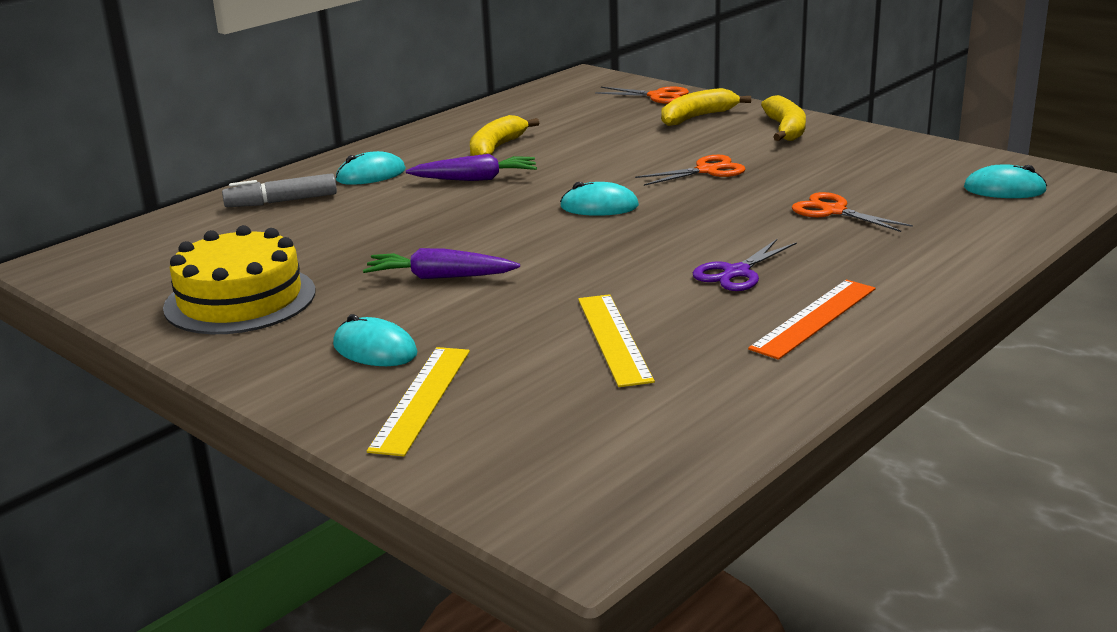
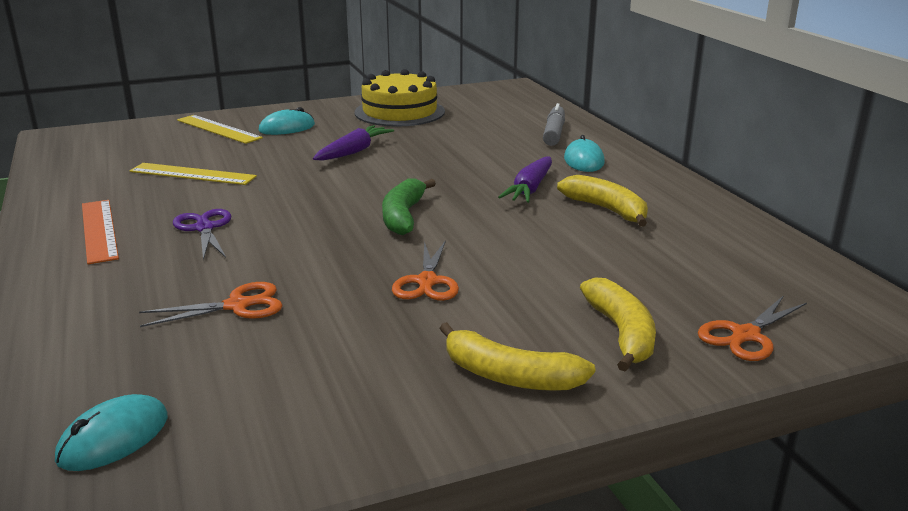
camera: 115 degrees right, 0 degrees up
(599, 206) = (403, 216): turquoise mouse -> green banana

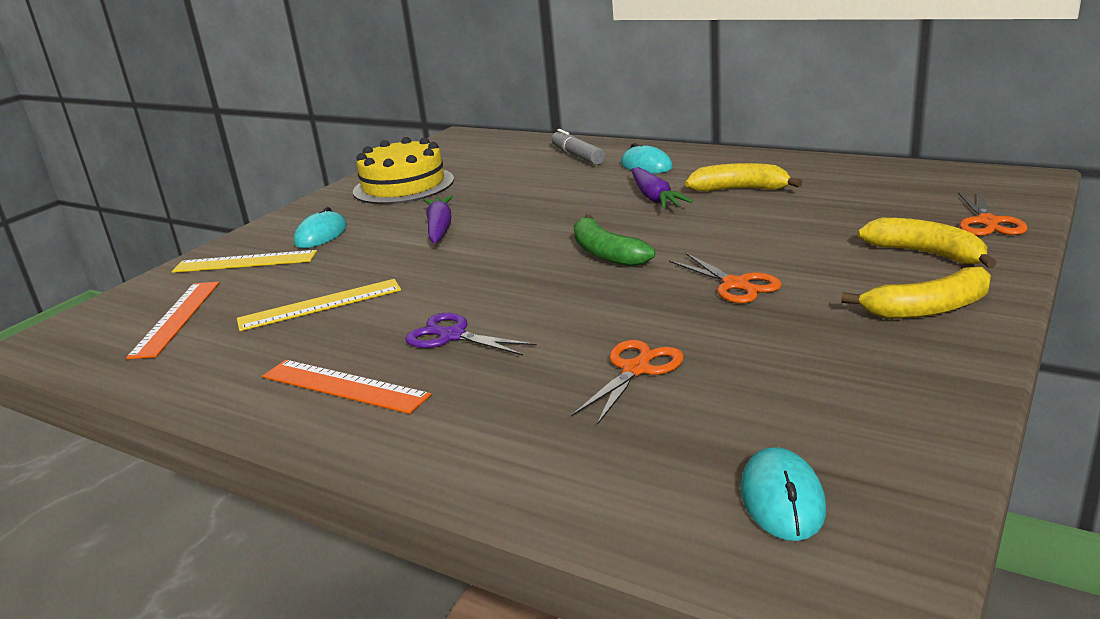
camera: 35 degrees left, 0 degrees up
(123, 150) = (177, 318): none -> orange ruler

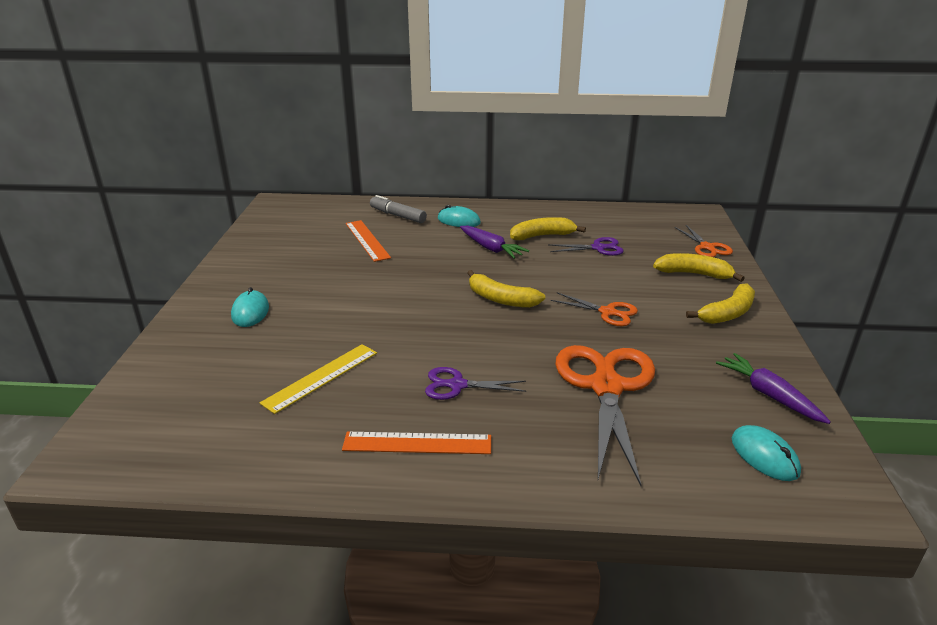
camera: 30 degrees left, 5 degrees up
(177, 318) = (198, 413): orange ruler -> orange ruler (367, 240)
(245, 262) = (204, 348): yellow ruler -> none
(403, 186) = (277, 256): yellow cake -> none
(440, 228) = (351, 293): purple carrot -> purple carrot (769, 395)
(606, 253) = (501, 299): green banana -> yellow banana
(636, 369) = (606, 387): orange scissors -> orange scissors, size x1.98
(806, 209) = (598, 248): none -> purple scissors

